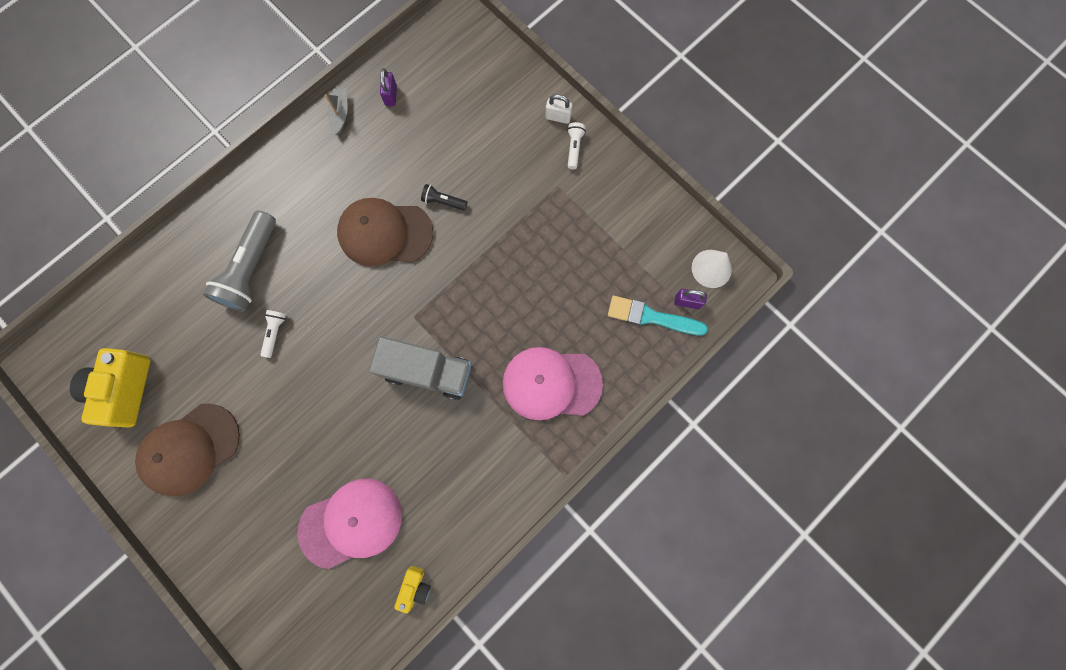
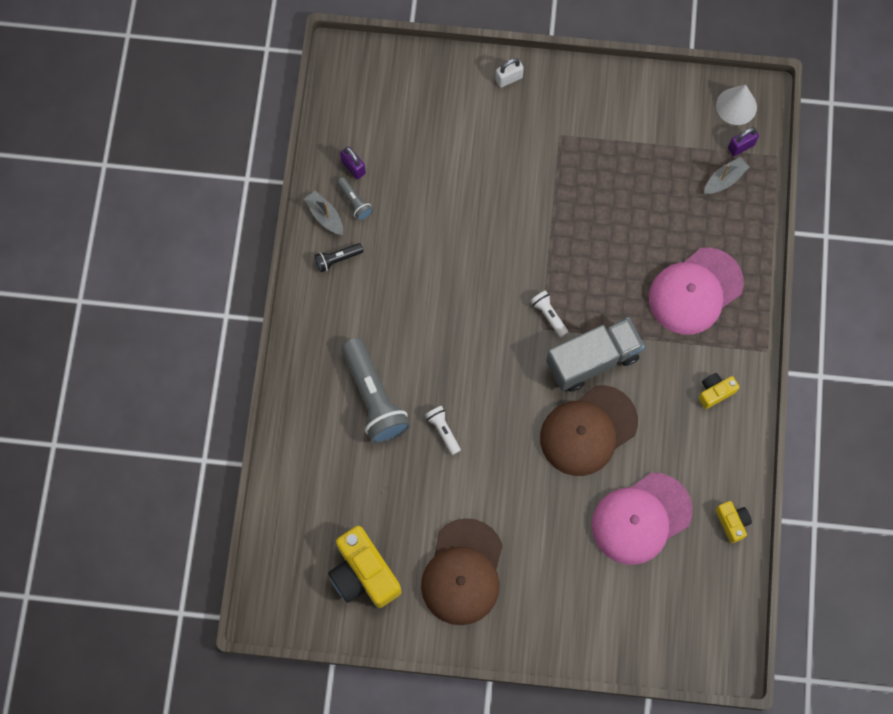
camera: 40 degrees left, 5 degrees down
(351, 523) = (641, 518): pink cap -> pink cap turned 150 degrees counterclockwise
(369, 120) = (355, 202): none -> grey flashlight
(385, 233) = (456, 282): brown cap -> brown cap (588, 430)
(443, 201) = (479, 219): black flashlight -> black flashlight (337, 259)
(495, 474) = (715, 392): none -> yellow camera
(574, 148) = (544, 94): white flashlight -> white flashlight (548, 315)
(651, 317) = (724, 179): turquoise brush -> grey boat

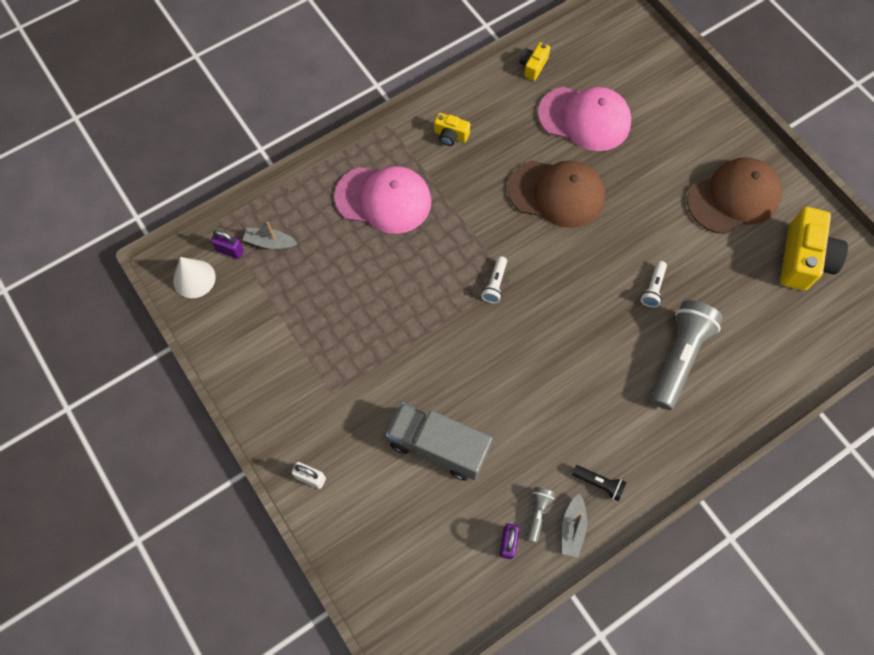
camera: 130 degrees left, 5 degrees down
(592, 360) = (502, 228): grey truck -> grey truck (438, 446)

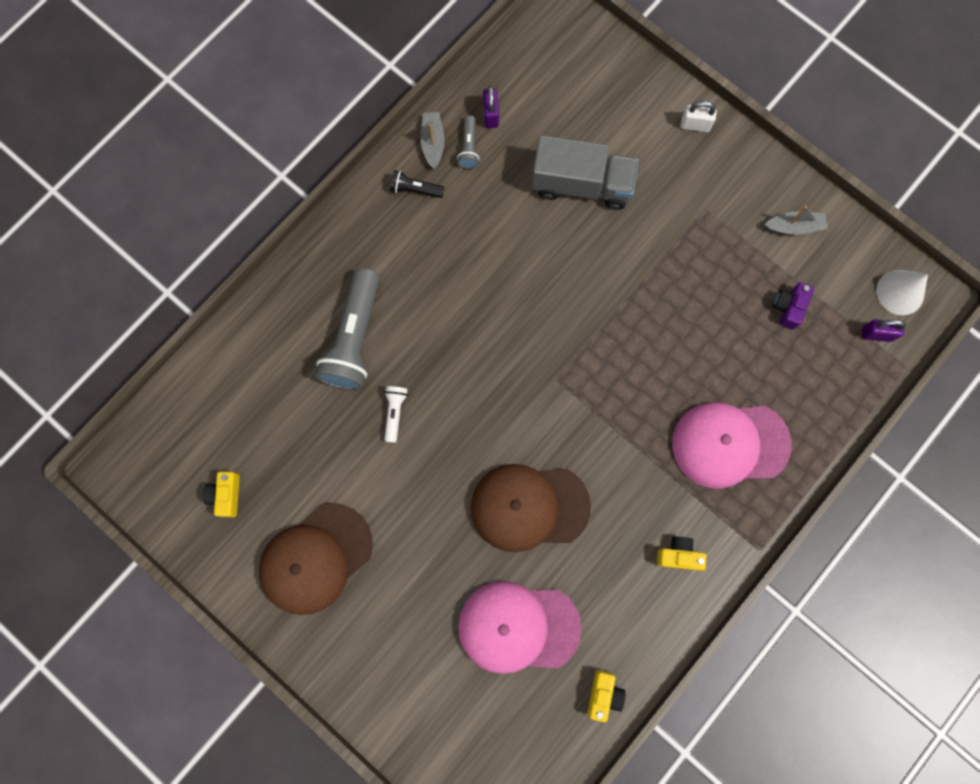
camera: 165 degrees right, 10 degrees up
(270, 242) = (837, 355): grey boat -> grey boat (794, 226)
(293, 289) = (788, 308): none -> purple camera
(495, 284) = (571, 371): white flashlight -> none
(803, 259) = (226, 495): yellow camera -> yellow camera, size x0.51

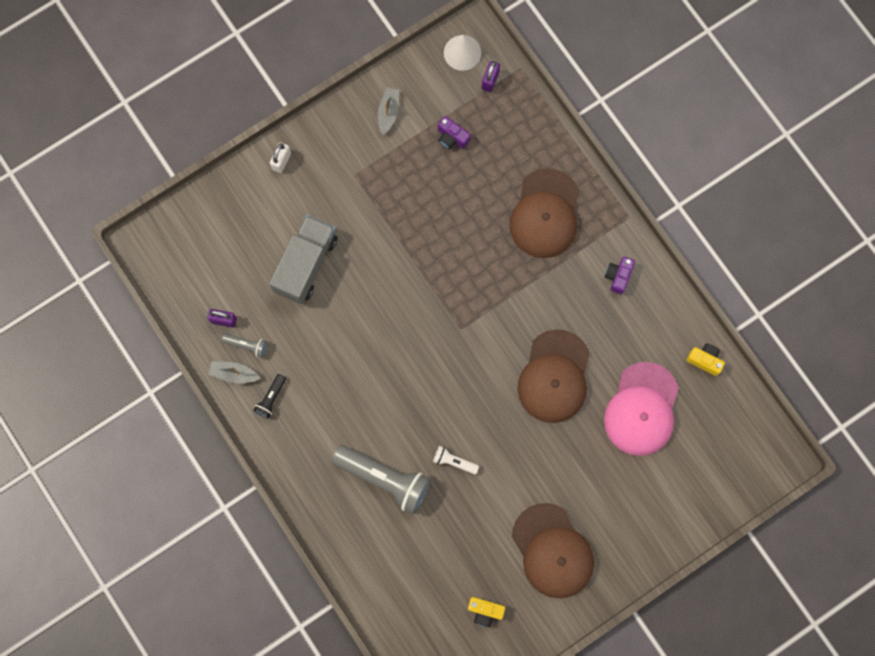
camera: 75 degrees left, 0 degrees up
(679, 555) = (618, 276): yellow camera -> purple camera
(730, 444) = (545, 214): pink cap -> brown cap

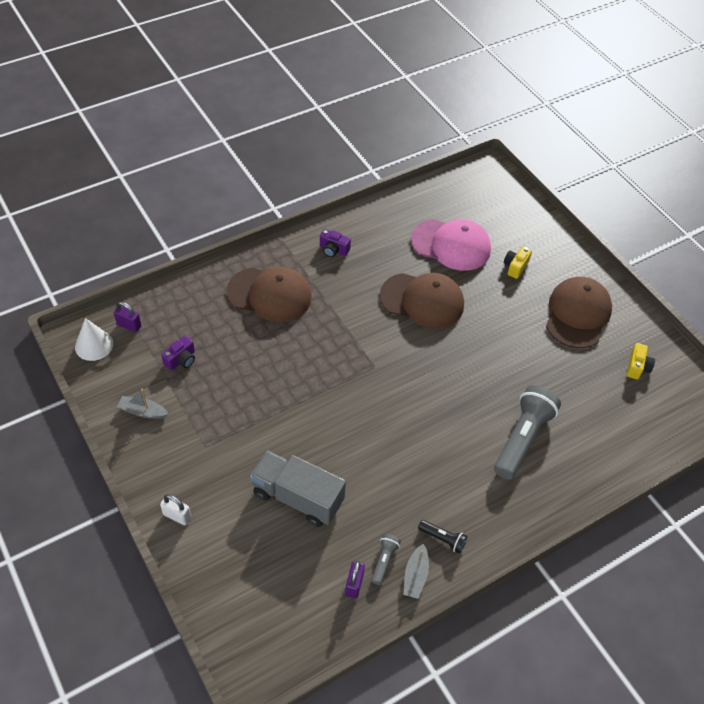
camera: 90 degrees left, 25 degrees down
(454, 461) = (502, 381): white flashlight -> none
(552, 551) = (577, 314): brown cap -> brown cap turned 45 degrees counterclockwise
(705, 360) = (409, 203): yellow camera -> yellow camera (515, 267)

